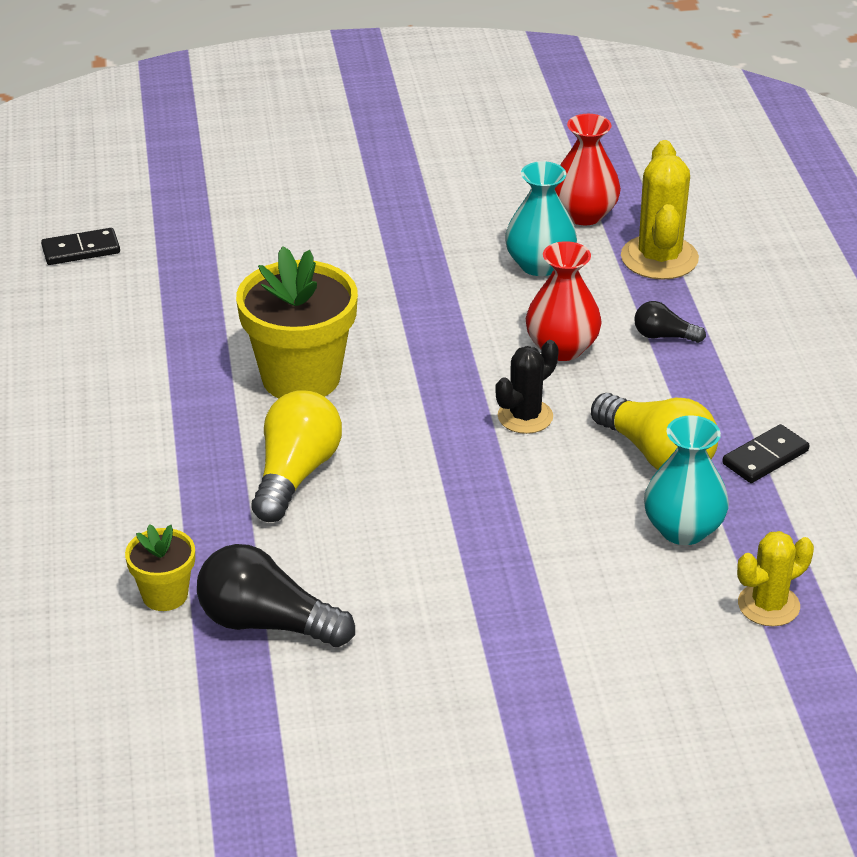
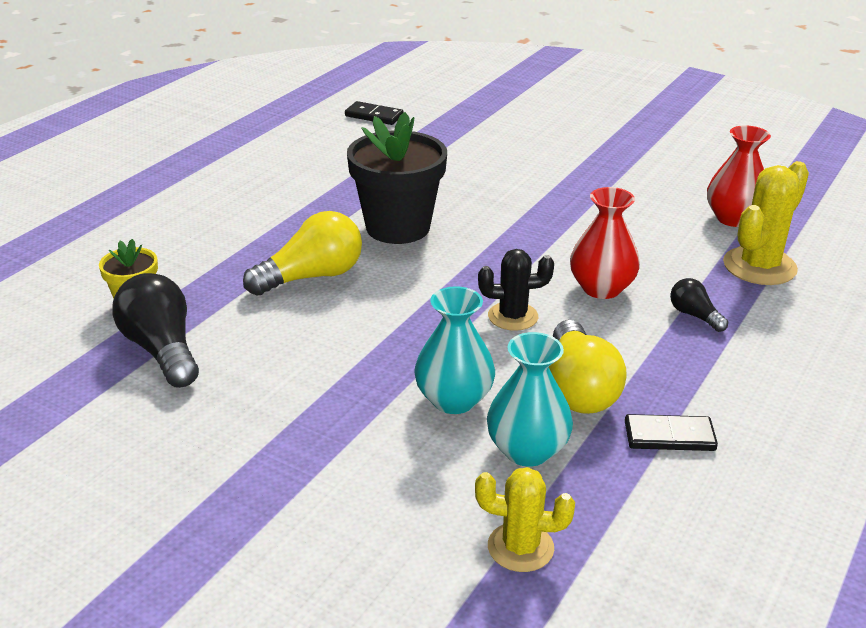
camera: 40 degrees right, 5 degrees down
(301, 377) = (398, 227): yellow flower pot -> black flower pot
(539, 264) = (656, 233): turquoise vase -> turquoise vase (454, 400)

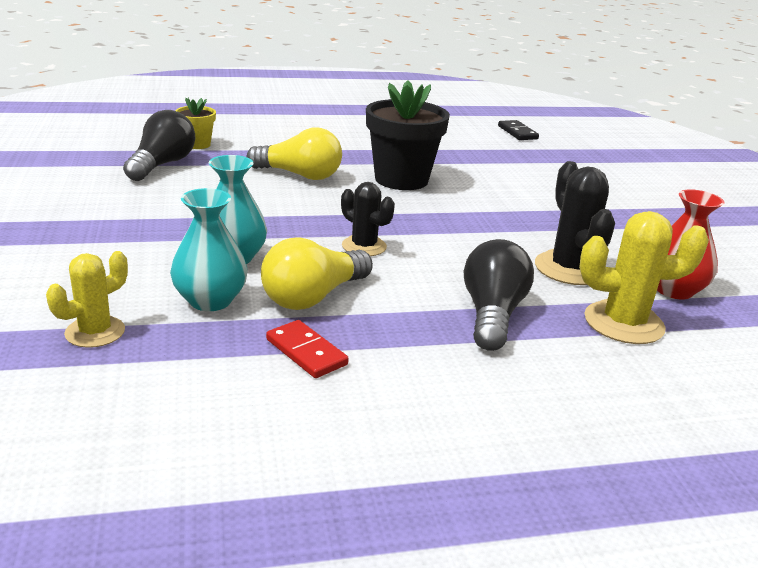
camera: 45 degrees right, 5 degrees down
(520, 547) = (95, 332): yellow cactus -> yellow cactus turned 75 degrees clockwise
(601, 288) = (459, 266): red vase -> none
(658, 241) = (569, 268): none -> black cactus
(669, 436) = (306, 352): black domino -> red domino
(694, 315) = (492, 314): black light bulb -> black light bulb, size x1.92

